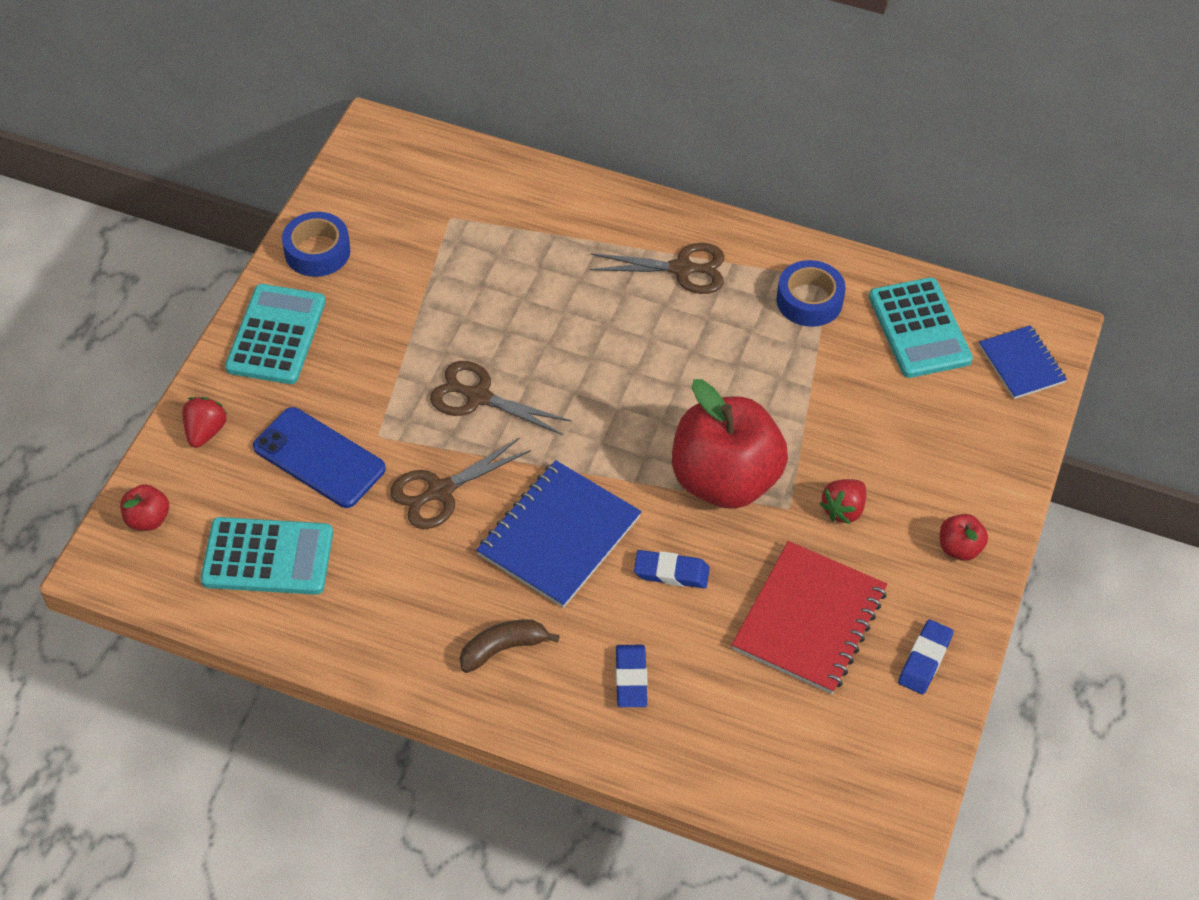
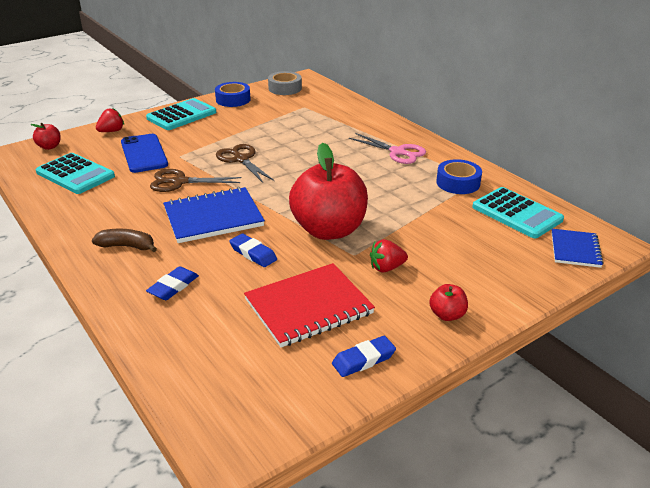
camera: 35 degrees right, 20 degrees down
(373, 178) = (285, 88): none -> grey tape
(682, 269) = (398, 152): brown scissors -> pink scissors
(919, 329) = (516, 213): turquoise calculator -> turquoise calculator turned 60 degrees counterclockwise

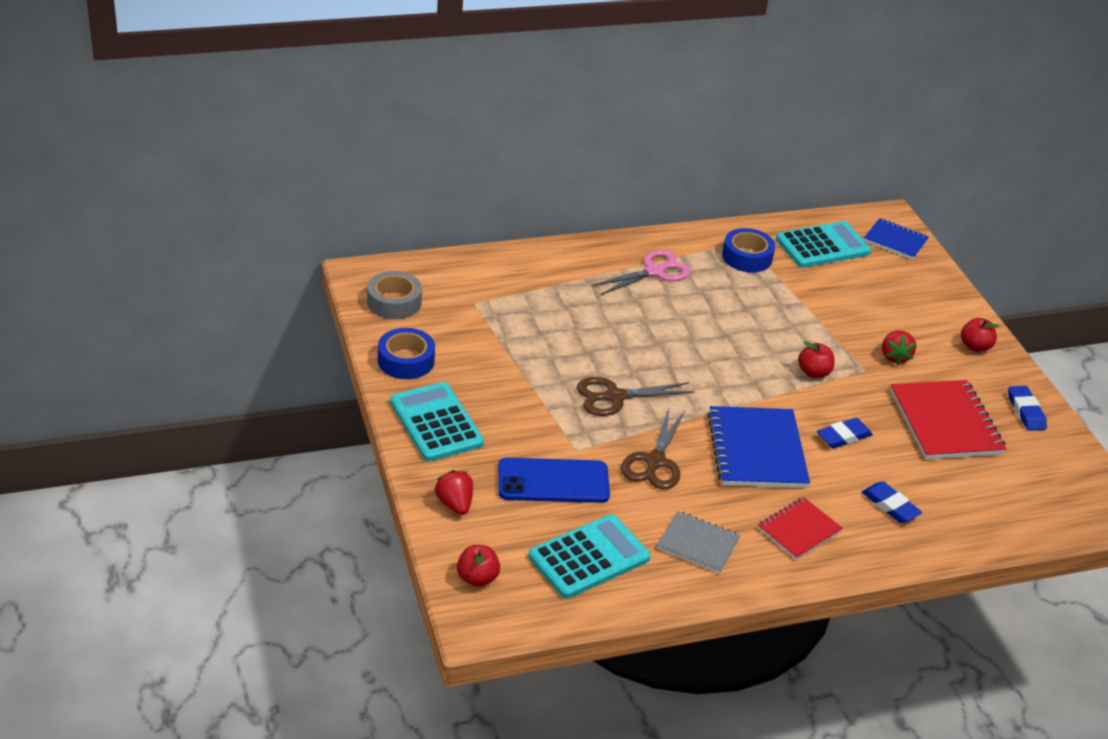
camera: 75 degrees left, 5 degrees up
(99, 208) = (698, 544): none -> grey notebook
(127, 246) = (799, 530): brown banana -> red notebook
(329, 230) = (813, 373): red apple -> red apple, size x0.41

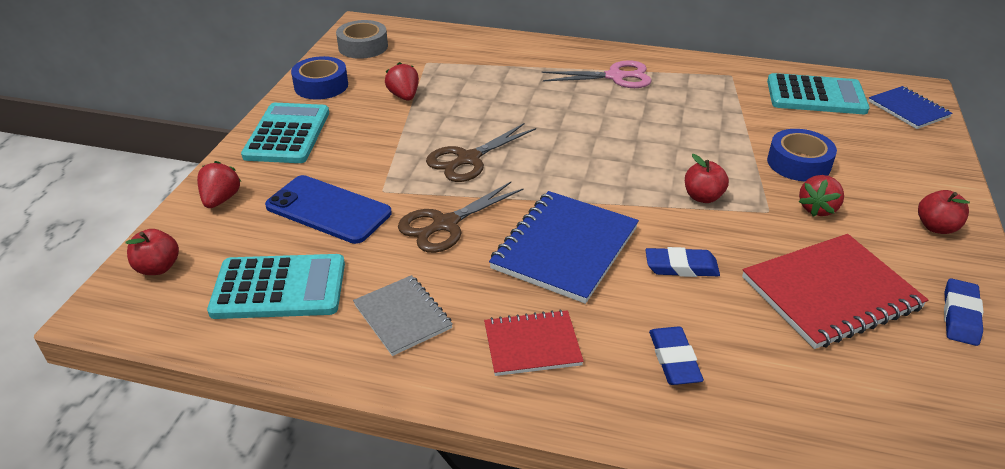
camera: 35 degrees right, 0 degrees up
(495, 349) = (404, 96): none -> red strawberry
(614, 397) = (468, 159): brown scissors -> brown scissors turned 60 degrees counterclockwise
(747, 257) = (722, 86): blue tape -> blue tape (798, 163)
(945, 422) = (830, 293): red notebook -> red notebook turned 45 degrees clockwise

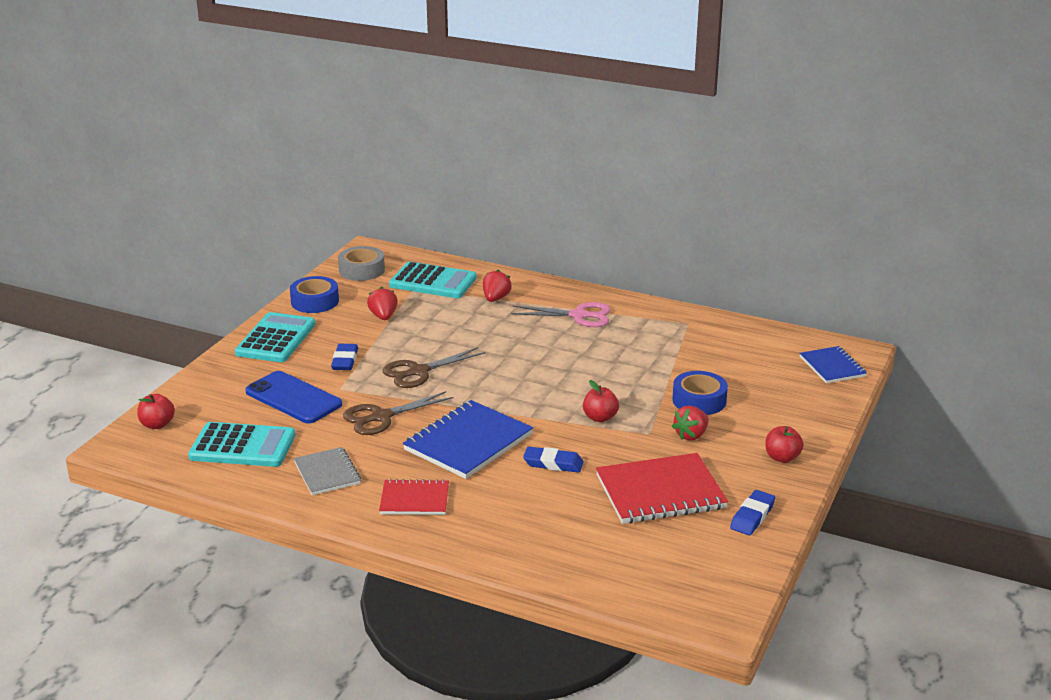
camera: 10 degrees right, 10 degrees down
(221, 199) = (212, 383): red strawberry -> red strawberry (496, 298)
(674, 360) = (514, 519): blue eraser -> blue eraser (345, 360)
(816, 96) = (754, 348): turquoise calculator -> turquoise calculator (433, 282)

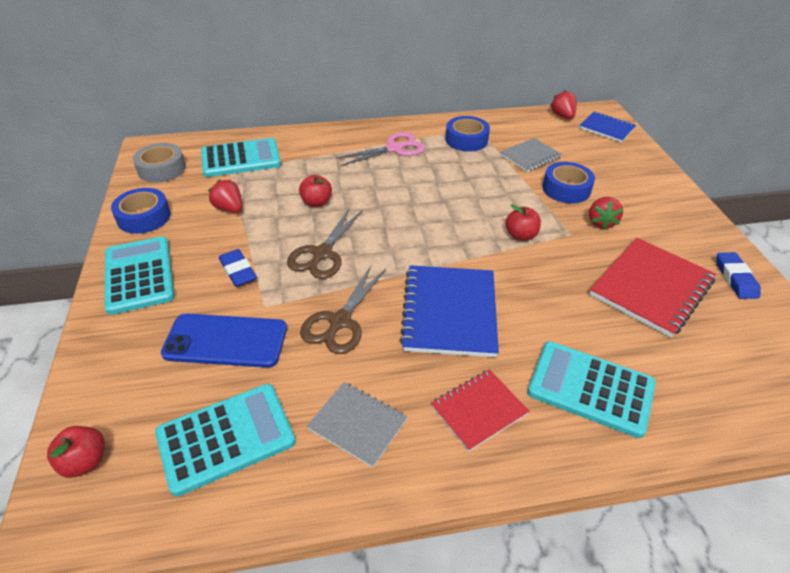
camera: 35 degrees left, 15 degrees up
(496, 298) = (312, 156): red strawberry -> red strawberry (562, 116)
(511, 522) = (590, 388): none -> turquoise calculator
(553, 464) = (543, 300): blue eraser -> none
(660, 330) = (466, 140): none -> blue tape
(705, 364) = (530, 156): none -> grey notebook
(782, 458) = (679, 215): red apple -> red apple (316, 203)

